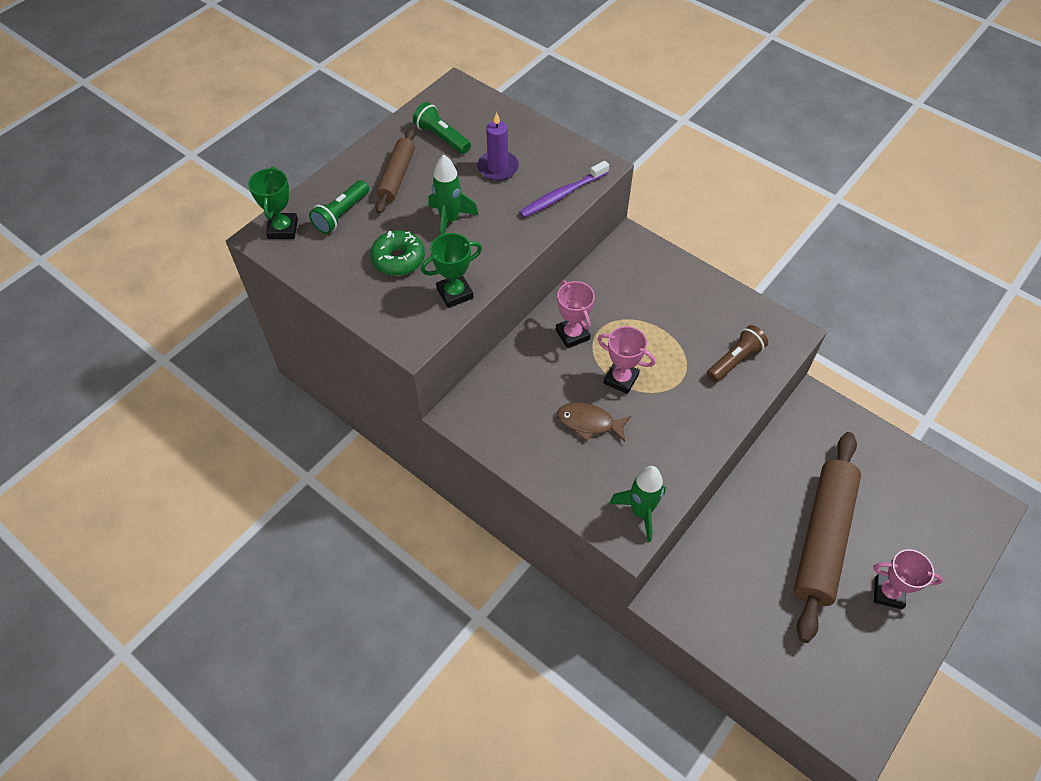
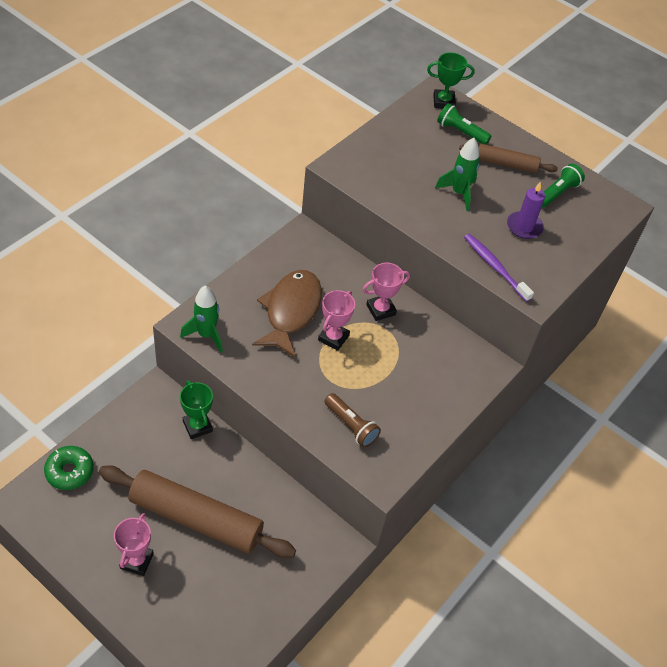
camera: 85 degrees right, 5 degrees down
(398, 259) = (415, 162): green donut -> green donut (70, 471)
(455, 293) = (381, 192): green trophy -> green trophy (197, 426)
(589, 423) = (291, 311): brown fish -> brown fish, size x1.77

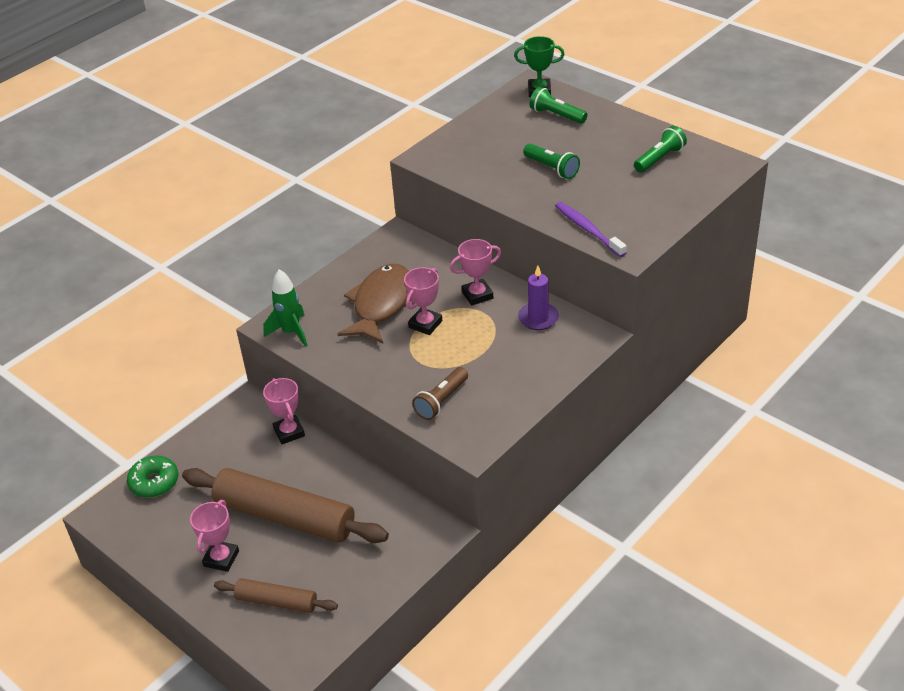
camera: 10 degrees right, 10 degrees down
(197, 426) = (289, 432): green trophy -> pink trophy
(351, 426) = (441, 401): brown flashlight -> brown flashlight turned 75 degrees clockwise
(459, 193) = (552, 168): green rocket -> green flashlight
(506, 164) = (604, 138): brown rolling pin -> brown rolling pin (276, 602)
(524, 227) = (621, 192): purple candle -> purple candle (538, 318)

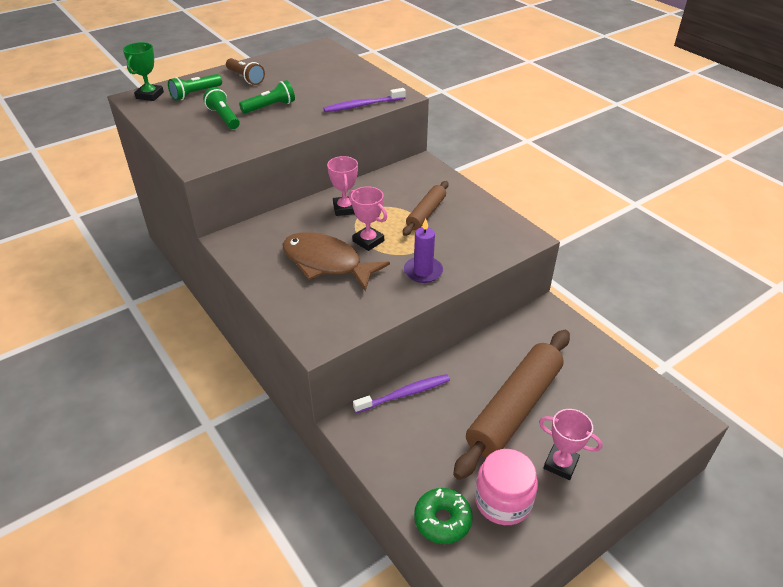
camera: 80 degrees left, 0 degrees up
(177, 520) = (503, 500): none -> pink jar
(276, 602) = (616, 425): brown rolling pin -> brown rolling pin (426, 213)
(289, 432) = (404, 394): pink trophy -> purple toothbrush
(291, 332) = (336, 327): green rocket -> none
(441, 401) = (470, 246): brown flashlight -> brown flashlight (245, 78)
(538, 318) = (390, 185): purple candle -> purple candle (423, 271)
(659, 159) = (294, 67): green flashlight -> green flashlight (223, 117)

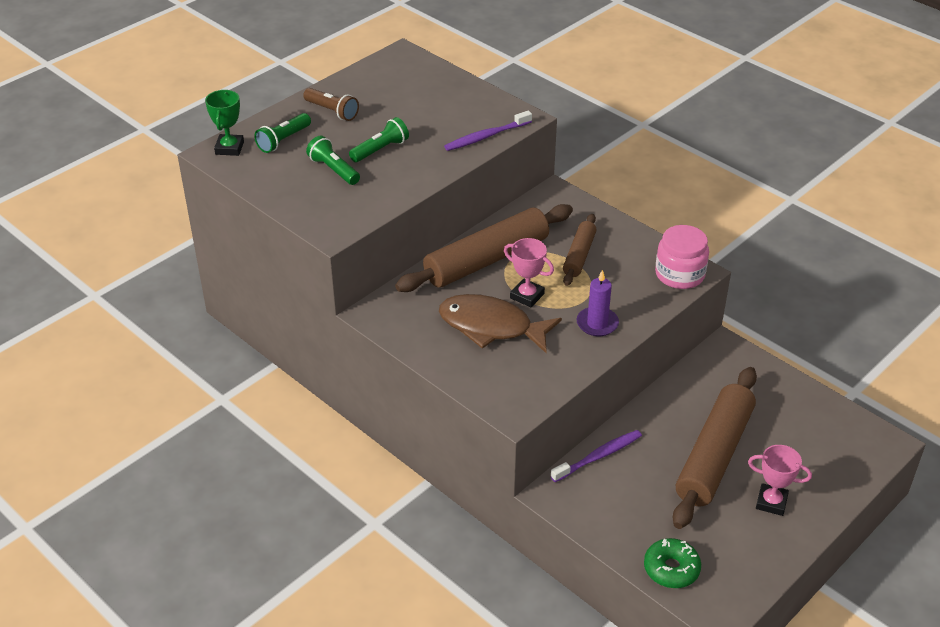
camera: 10 degrees left, 0 degrees up
(345, 209) = (487, 260): pink trophy -> brown rolling pin
(503, 500) = (724, 543): pink jar -> pink jar (680, 274)

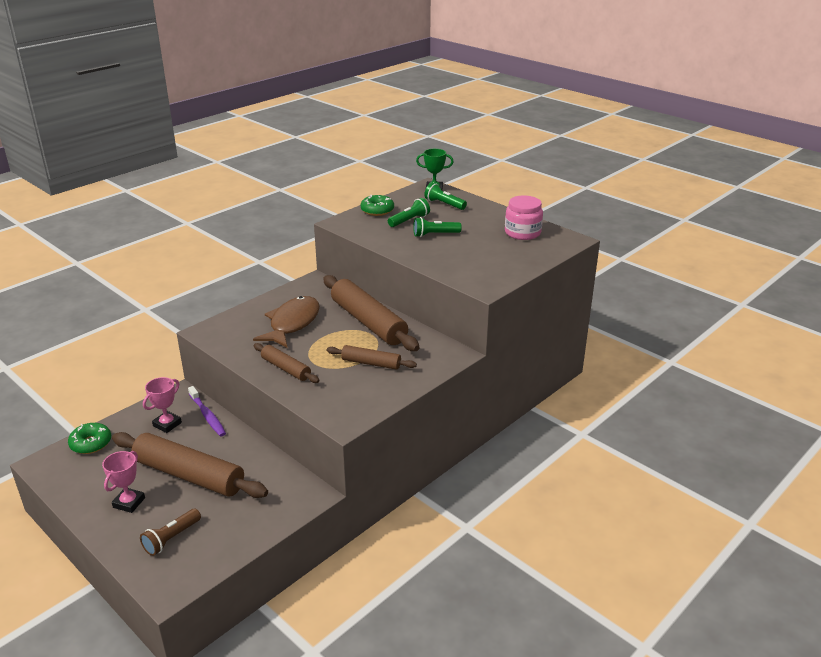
camera: 90 degrees right, 10 degrees down
(295, 198) = (377, 210): none -> green donut
(332, 111) = (483, 218): brown flashlight -> brown flashlight (171, 538)
(380, 150) = (435, 235): green flashlight -> green flashlight turned 120 degrees clockwise
(486, 136) = (455, 273): purple toothbrush -> none
(527, 296) = (324, 338): pink trophy -> pink trophy (167, 424)
(597, 323) = (286, 368): purple candle -> brown rolling pin
(680, 274) = (341, 414): pink jar -> pink jar (522, 233)

